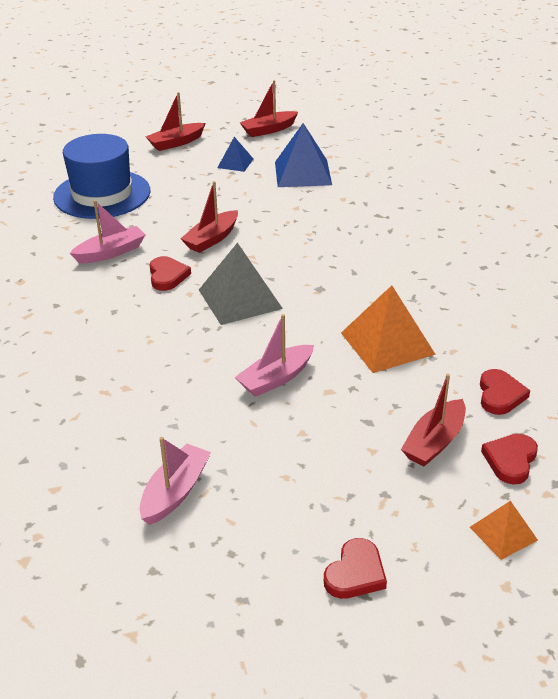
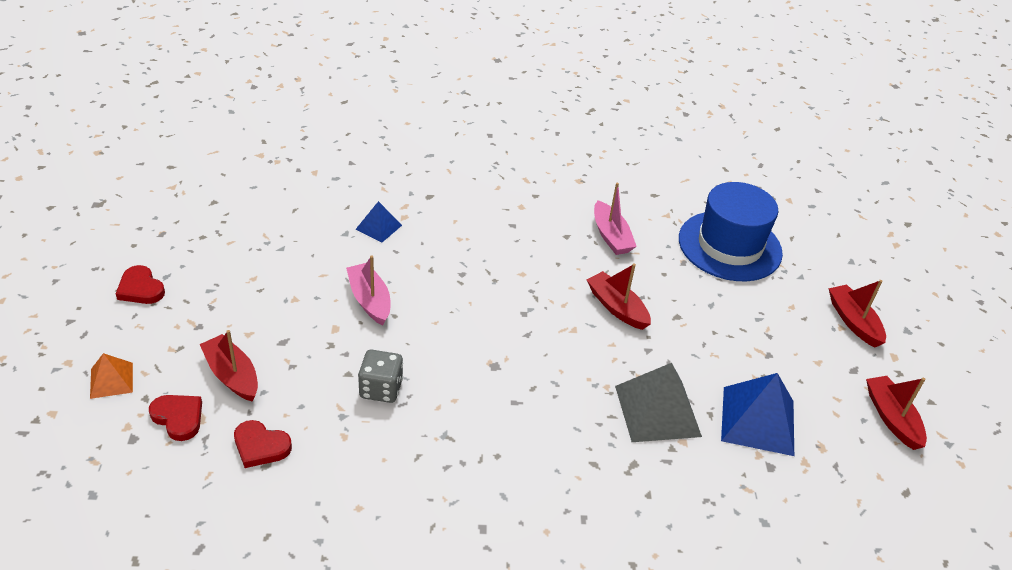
camera: 100 degrees right, 5 degrees up
(167, 276) = (557, 265): red heart -> none
(175, 492) = (275, 222): pink boat -> none
(235, 163) = (793, 363): blue pyramid -> blue pyramid (379, 227)
(240, 299) = (499, 304): grey pyramid -> grey pyramid (657, 411)
(387, 343) = (381, 389): orange pyramid -> grey dice

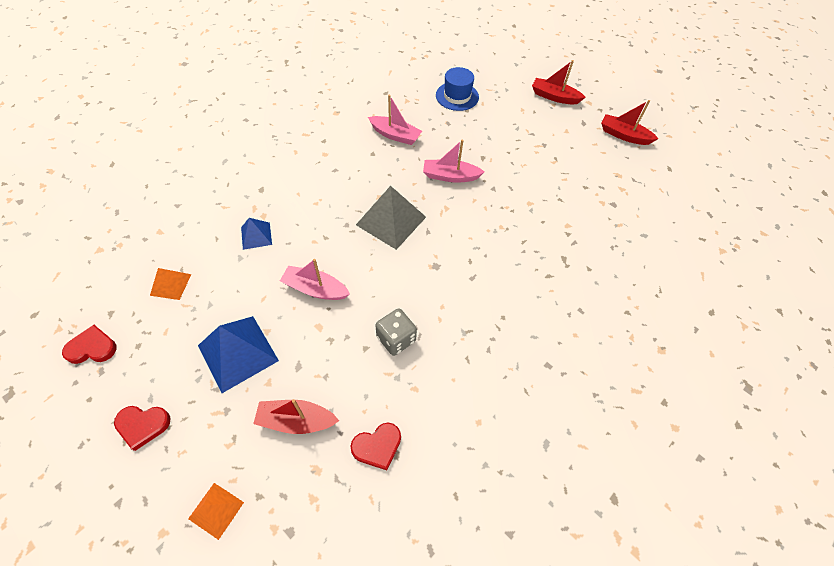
camera: 45 degrees left, 15 degrees up
(178, 418) = (301, 485): red heart -> red heart (92, 348)
(274, 214) = (170, 284): none -> orange pyramid
(617, 307) = (450, 176): red boat -> pink boat
(657, 411) = (538, 219): grey pyramid -> grey pyramid (391, 221)
(729, 246) = (457, 96): blue hat -> blue hat, size x0.59
(758, 420) = (581, 184): blue pyramid -> blue pyramid (238, 353)

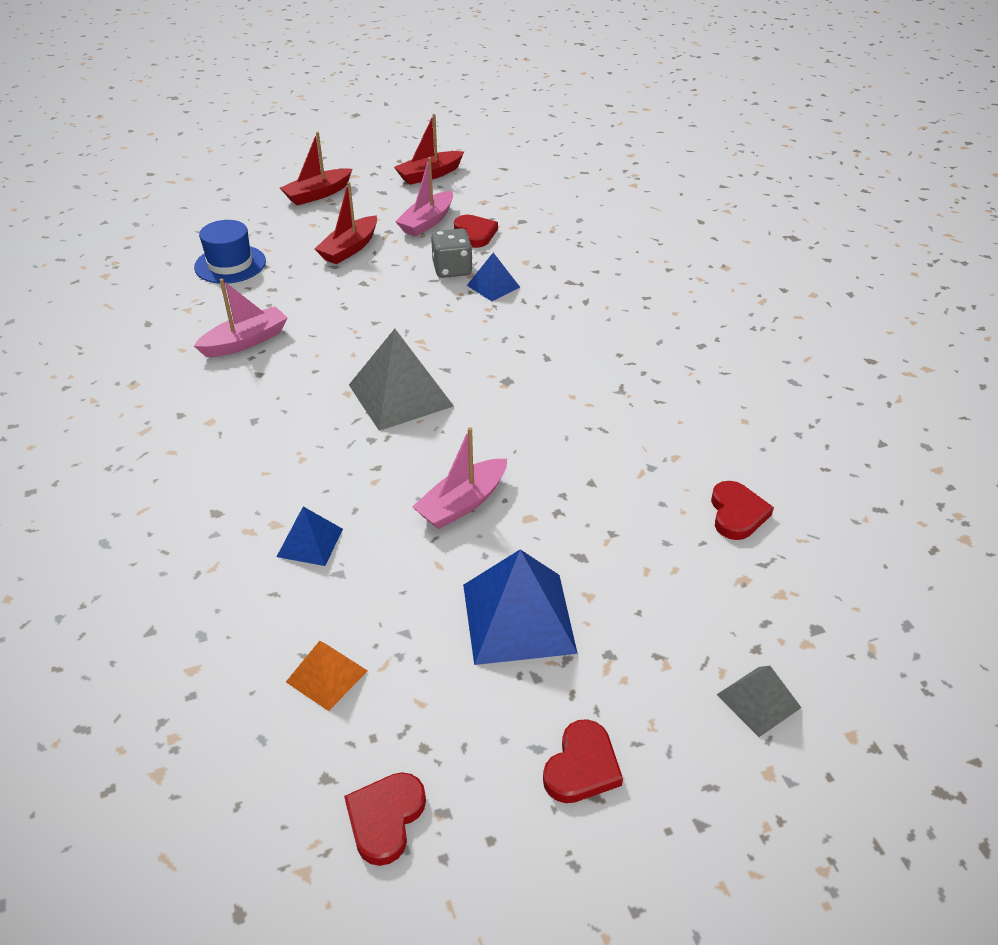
camera: 60 degrees left, 15 degrees down
(216, 510) = (758, 700): orange pyramid -> grey pyramid
(296, 420) = (664, 580): red boat -> red boat (350, 248)
(396, 339) = (594, 450): grey dice -> grey dice (452, 269)
(450, 176) = (370, 319): pink boat -> pink boat (427, 222)
(527, 219) = (493, 286): none -> blue pyramid
(577, 186) = (475, 234): none -> red heart

